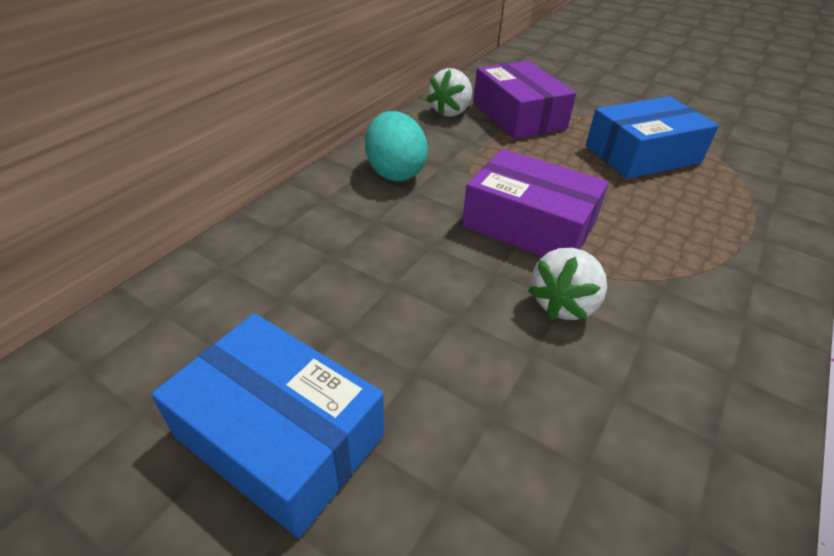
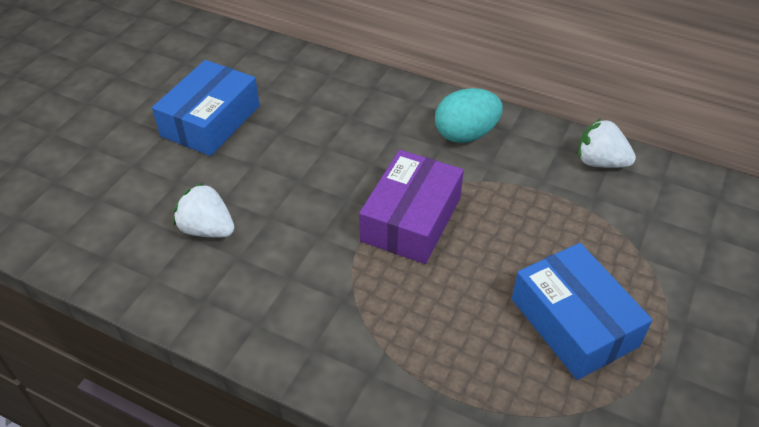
camera: 85 degrees right, 5 degrees up
(518, 115) = (619, 216): purple box -> none
(564, 304) = (317, 235): white strawberry -> white strawberry (207, 229)

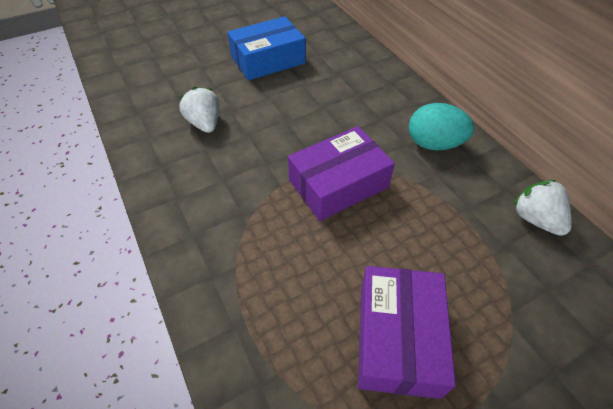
camera: 35 degrees right, 5 degrees up
(573, 322) = (397, 338): blue box -> purple box

